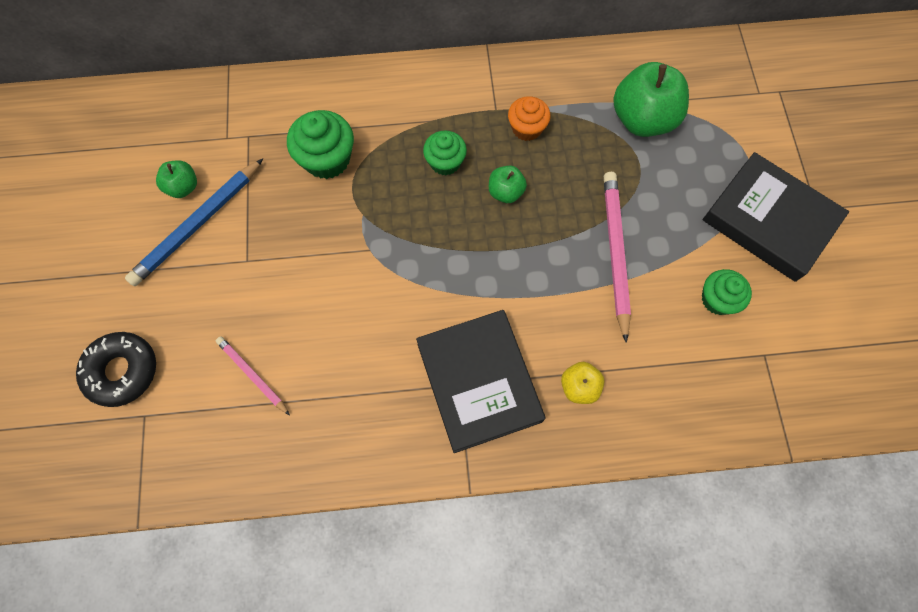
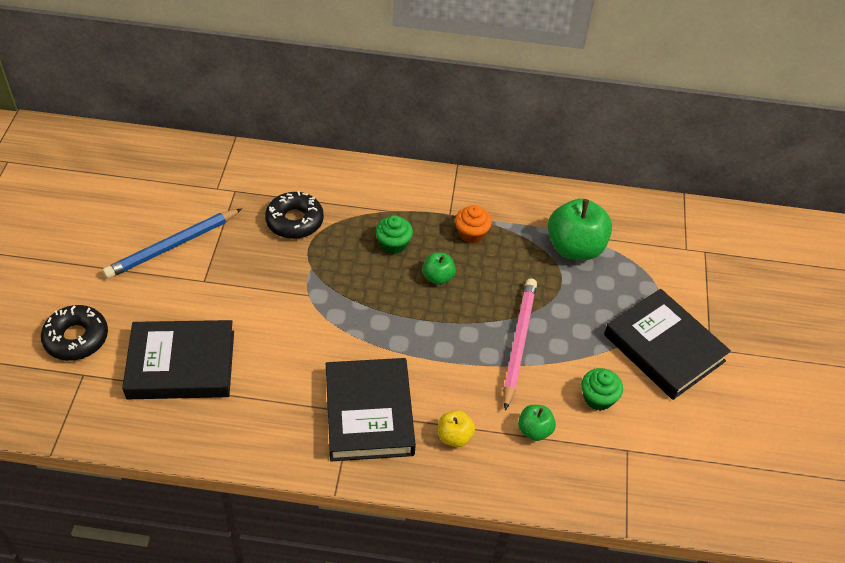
camera: 10 degrees right, 20 degrees down
(183, 187) = (170, 216): green apple -> green apple (534, 430)
(252, 374) = (181, 365): pink pencil -> black book
(327, 159) = (294, 221): green cupcake -> black donut

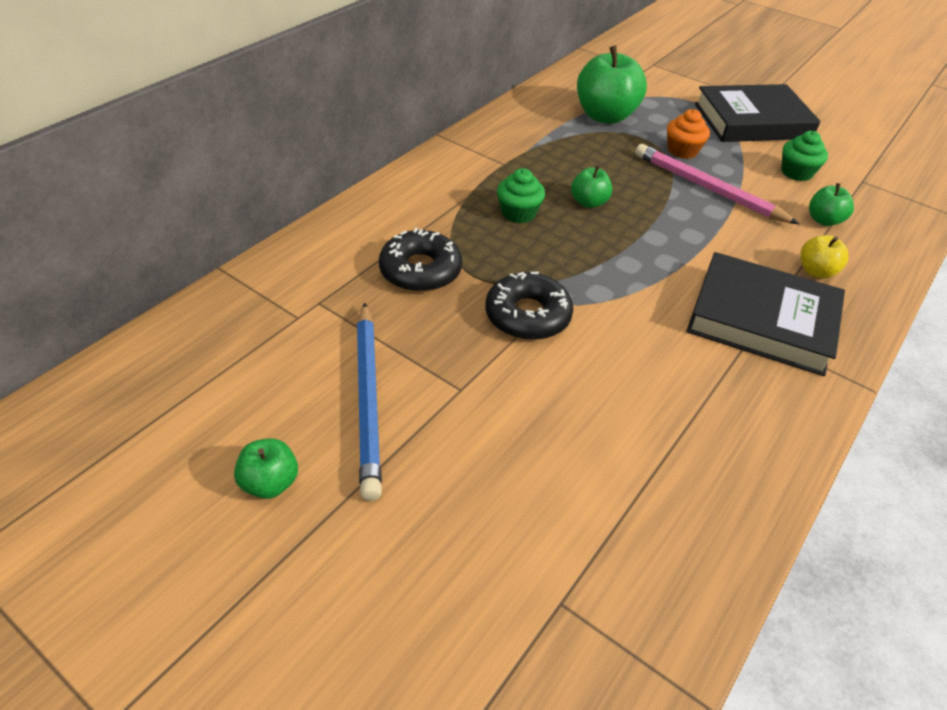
camera: 60 degrees left, 5 degrees down
(76, 338) = (476, 587): black donut -> black donut (527, 315)
(97, 235) = (270, 483): none -> green apple
(181, 365) = (604, 467): black book -> none
(471, 233) = (542, 161): orange cupcake -> orange cupcake (682, 151)

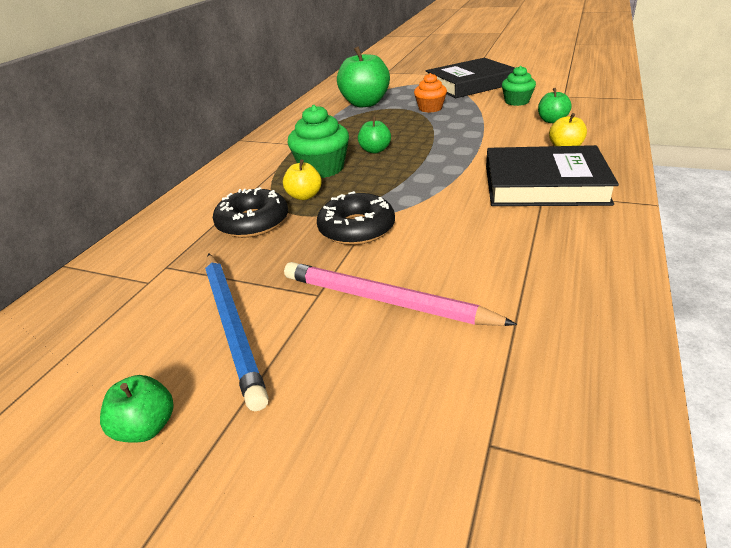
camera: 10 degrees left, 10 degrees down
(486, 249) = (304, 196): none -> yellow apple
(518, 213) = (322, 168): green cupcake -> green cupcake, size x1.52
(707, 188) = (459, 123): pink pencil -> pink pencil (385, 300)

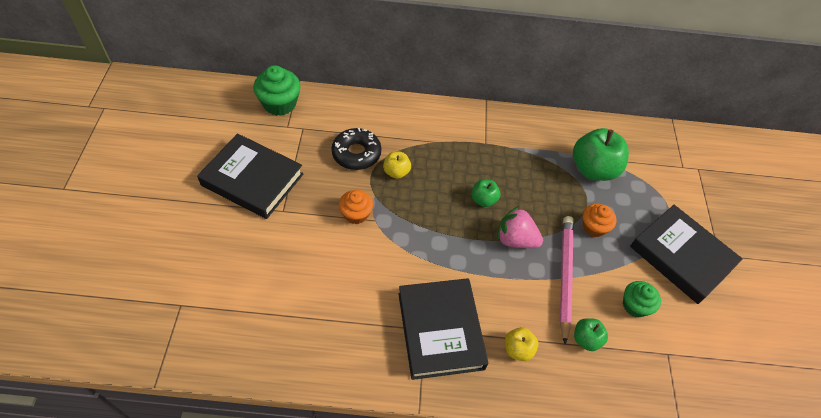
camera: 65 degrees right, 20 degrees up
(146, 427) = (186, 172): green apple -> none
(232, 326) = (252, 180): blue pencil -> black book
(322, 168) = (442, 171): green cupcake -> green cupcake (280, 104)
(356, 228) = (356, 214): black donut -> orange cupcake
(385, 300) = (280, 245): pink pencil -> pink pencil (565, 276)
(433, 139) = (515, 239): none -> pink strawberry

